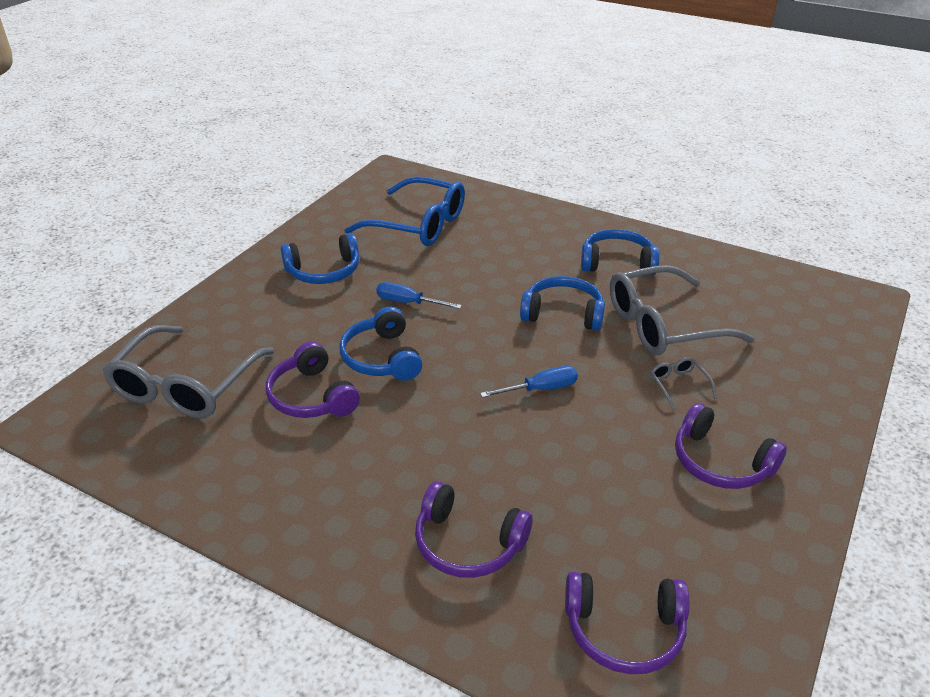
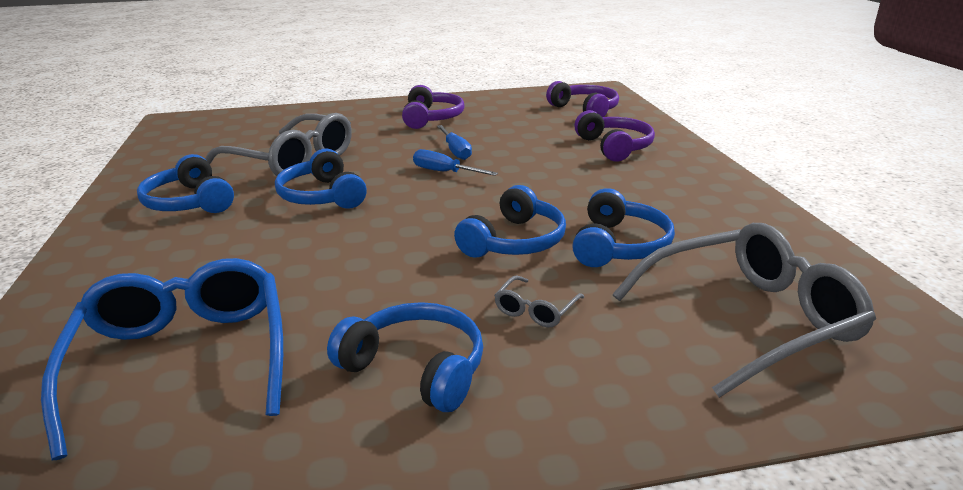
camera: 130 degrees left, 10 degrees down
(312, 396) = (619, 245): purple headphones -> blue headphones
(408, 303) = (405, 270): blue screwdriver -> blue screwdriver (455, 151)
(678, 385) = (370, 140): grey glasses -> grey glasses (536, 309)

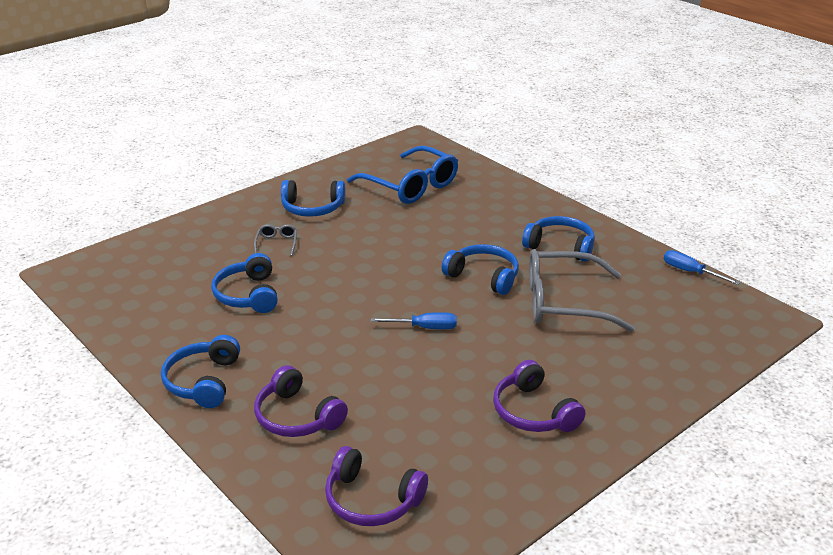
camera: 150 degrees right, 5 degrees up
(455, 151) = (445, 359): blue screwdriver -> blue screwdriver (690, 272)
(514, 241) = (316, 279): blue headphones -> blue headphones (203, 381)
(748, 319) = (165, 268): grey glasses -> none

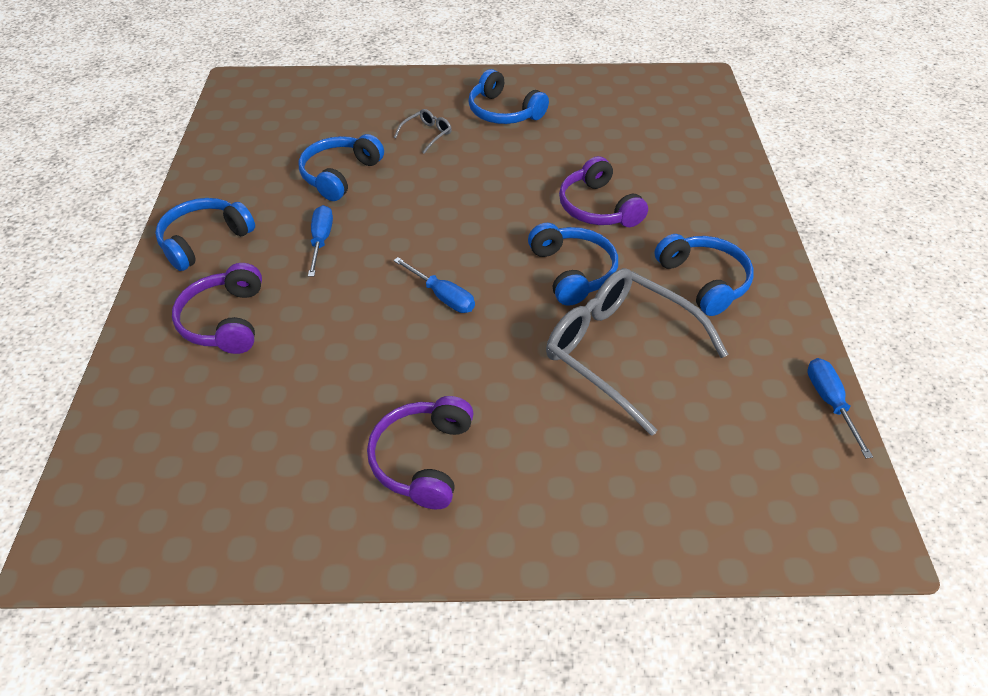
camera: 40 degrees right, 15 degrees up
(295, 338) = (321, 241): none -> blue screwdriver
(371, 500) = (172, 447): purple headphones -> purple headphones (598, 207)
(410, 185) = (628, 130): blue glasses -> none

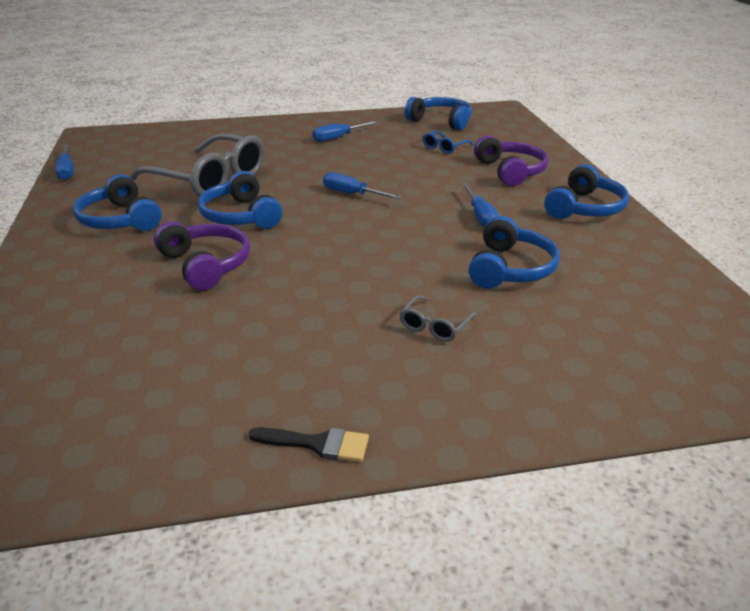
camera: 170 degrees right, 15 degrees down
(270, 399) = (445, 147): none -> blue glasses
(423, 459) = (338, 138): purple headphones -> blue screwdriver
(503, 112) = (333, 374): blue headphones -> blue headphones (441, 121)
(518, 81) = (317, 444): none -> black brush

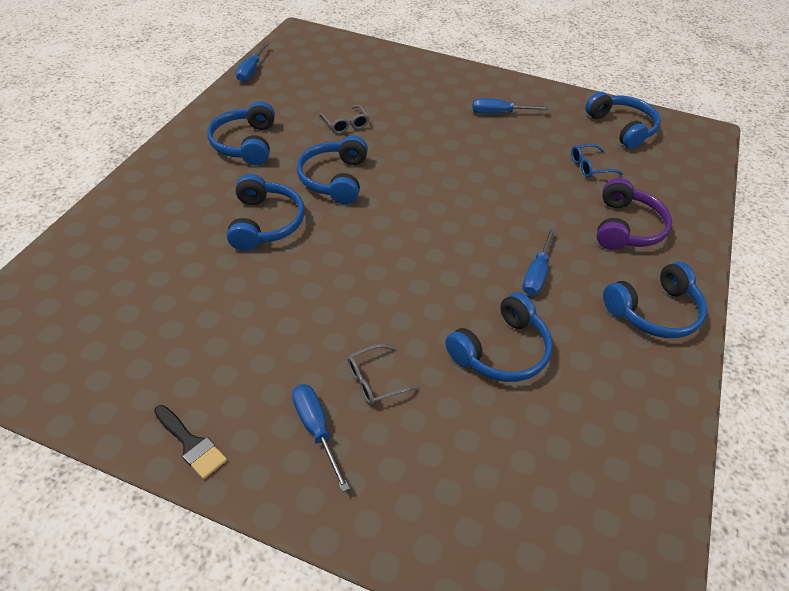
camera: 30 degrees right, 15 degrees up
(206, 265) = (265, 223): purple headphones -> blue headphones
(208, 179) = (345, 124): grey glasses -> grey glasses, size x0.42
(352, 194) = (446, 193): blue screwdriver -> blue screwdriver (316, 429)

